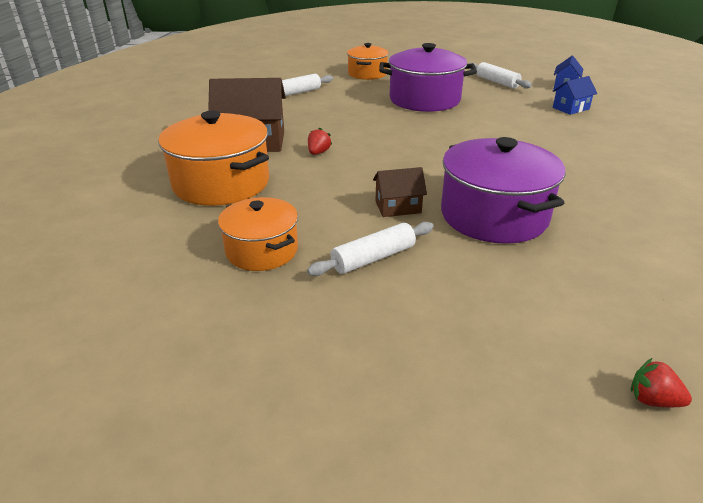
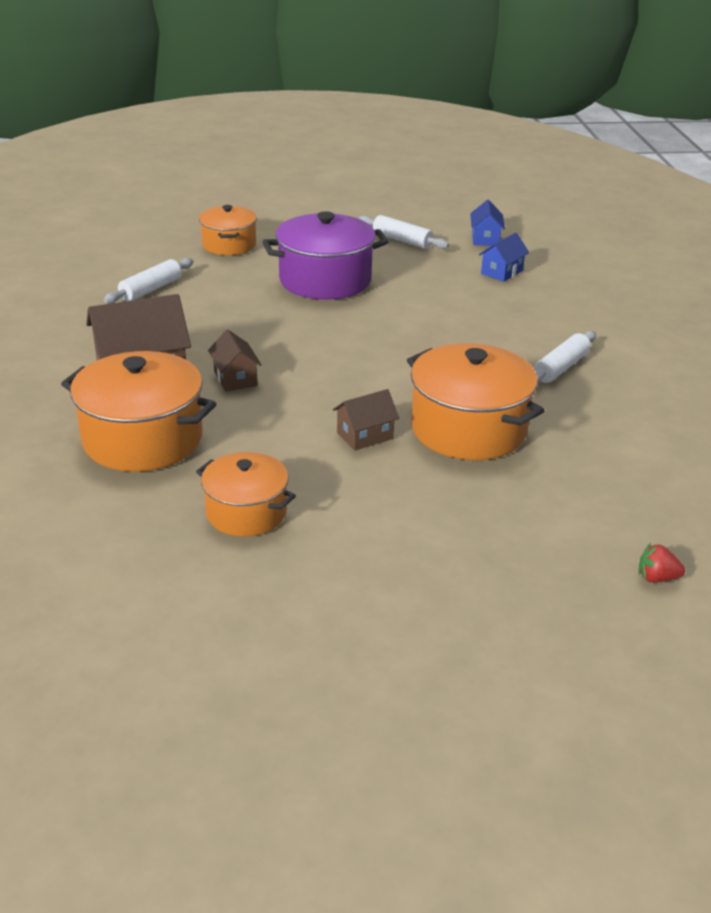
camera: 20 degrees left, 0 degrees up
(318, 152) = (235, 378): red strawberry -> brown house
(373, 258) = (368, 499): white rolling pin -> white rolling pin (561, 367)
(494, 216) = (468, 429): purple pot -> orange pot

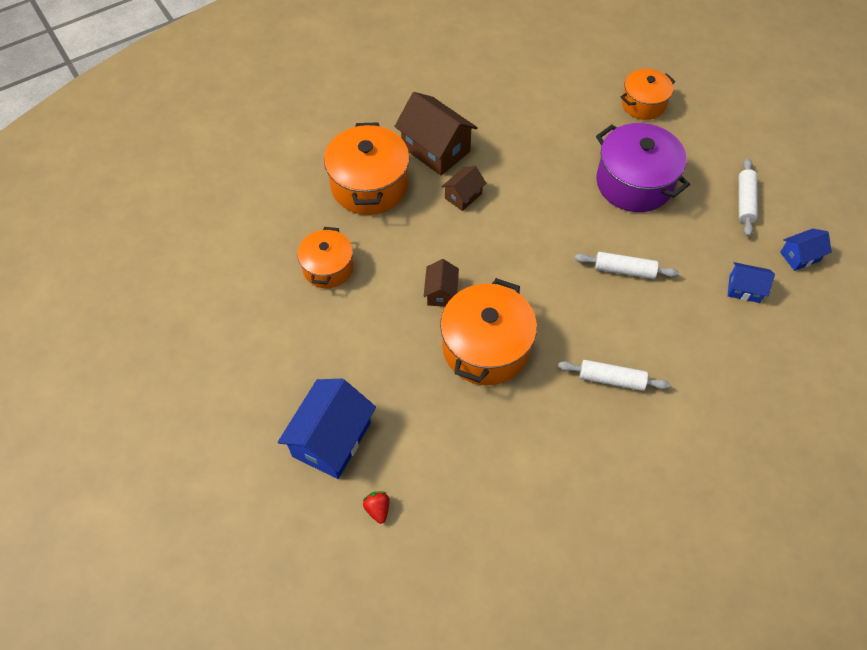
camera: 65 degrees right, 25 degrees up
(151, 289) = (543, 97): white rolling pin -> white rolling pin (624, 270)
(365, 436) = (441, 292): brown house -> brown house turned 60 degrees clockwise
(531, 589) = (331, 439): none -> blue house

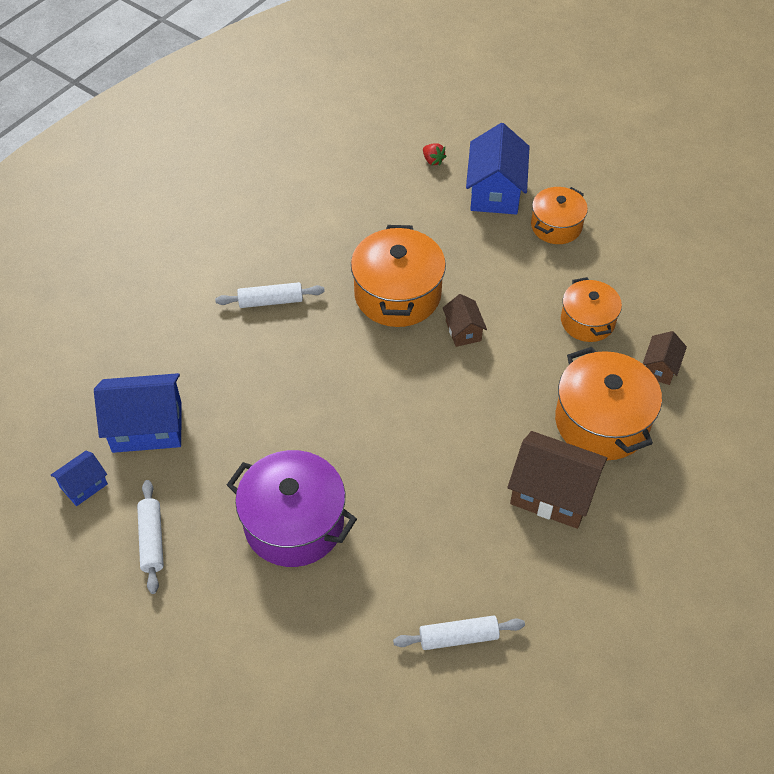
camera: 160 degrees right, 5 degrees down
(463, 196) = (490, 442): brown house -> brown house (660, 367)
(624, 270) = (282, 409): white rolling pin -> white rolling pin (458, 637)
(643, 104) = (308, 659): orange pot -> orange pot (556, 226)
(744, 289) = (147, 427): blue house -> blue house, size x1.88

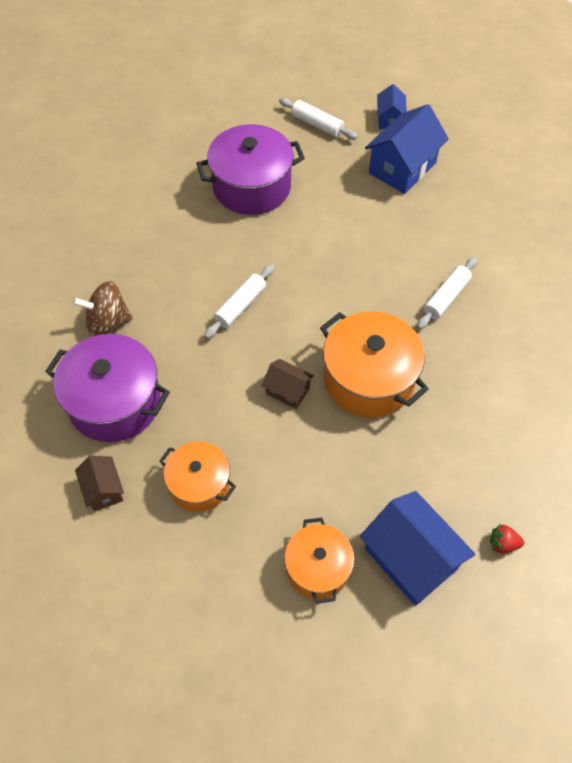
camera: 135 degrees right, 5 degrees up
(458, 637) = (94, 203): white rolling pin -> white rolling pin (240, 306)
(552, 493) = (108, 322): brown house -> brown spinning top
(601, 422) = (115, 402): orange pot -> purple pot

